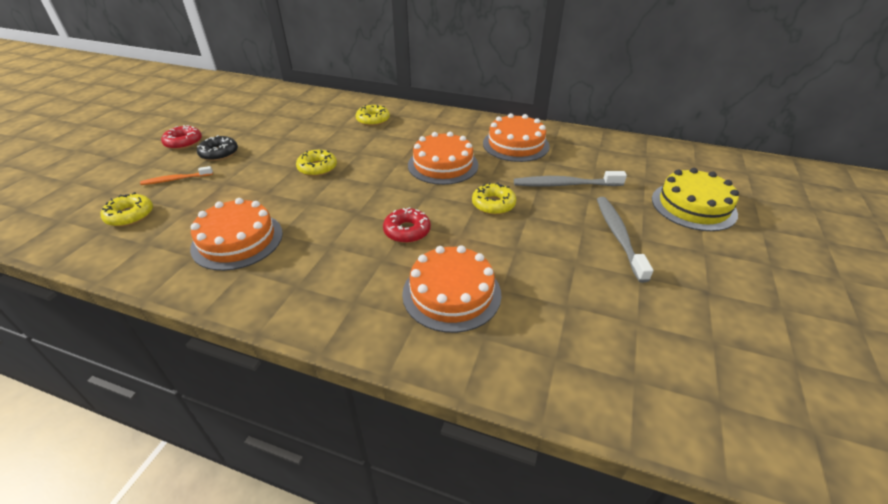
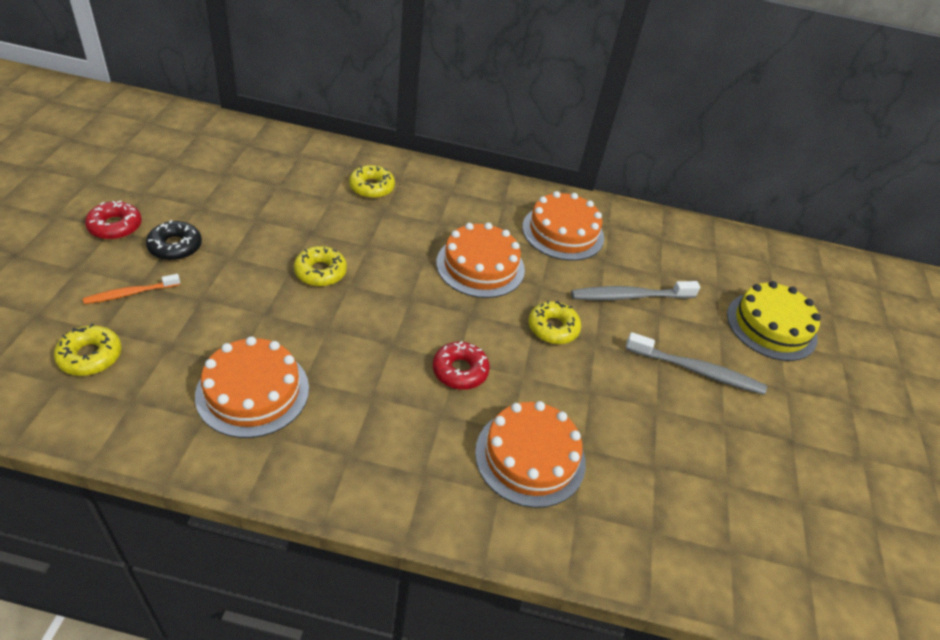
camera: 15 degrees left, 5 degrees up
(618, 236) = (697, 370): grey toothbrush -> grey toothbrush turned 120 degrees clockwise

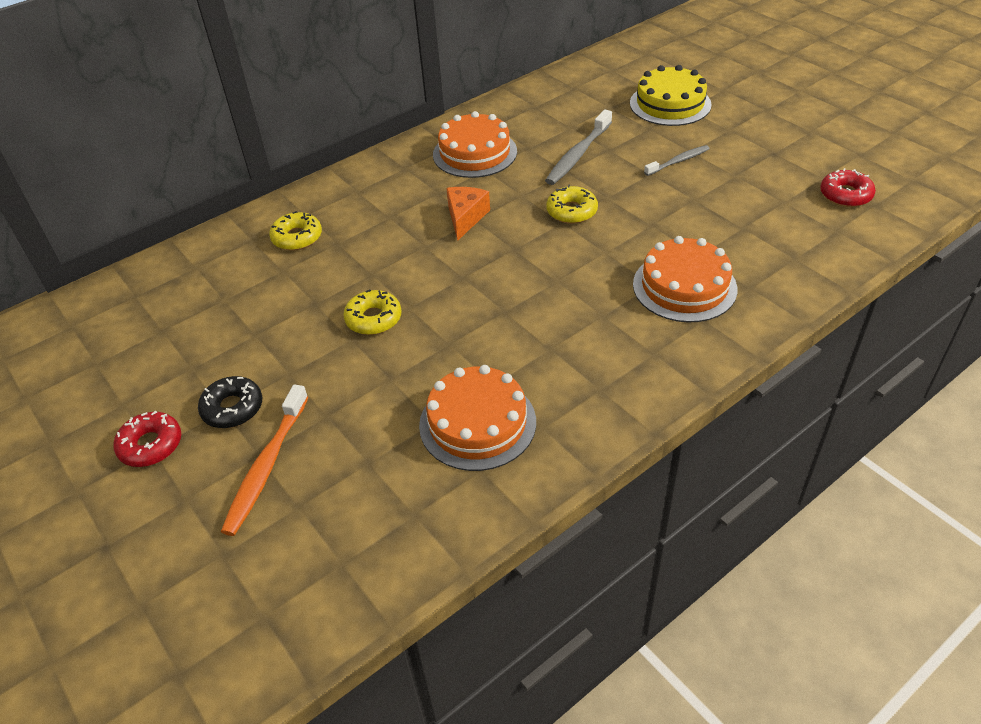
camera: 40 degrees left, 0 degrees up
(90, 356) = (325, 527): yellow donut -> none
(130, 293) = (266, 467): orange toothbrush -> orange toothbrush, size x1.62
(460, 371) = (568, 284): red donut -> red donut (845, 195)
(480, 266) = (465, 217): orange cake -> orange cheese
(697, 370) = (678, 161): grey toothbrush -> grey toothbrush, size x0.62

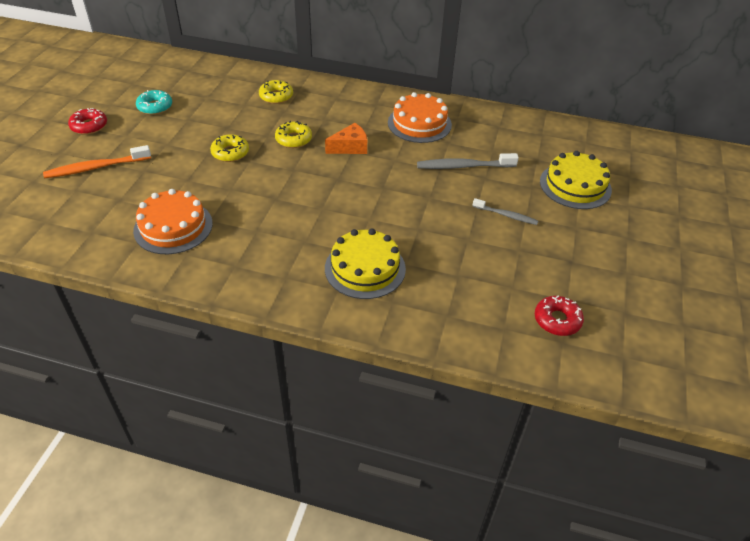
camera: 50 degrees right, 0 degrees up
(186, 357) = (155, 107): none -> turquoise donut
(232, 408) = (129, 138): black donut -> none
(571, 211) = (398, 187): yellow donut -> yellow donut (293, 139)
(684, 286) = (365, 268): orange cake -> yellow cake

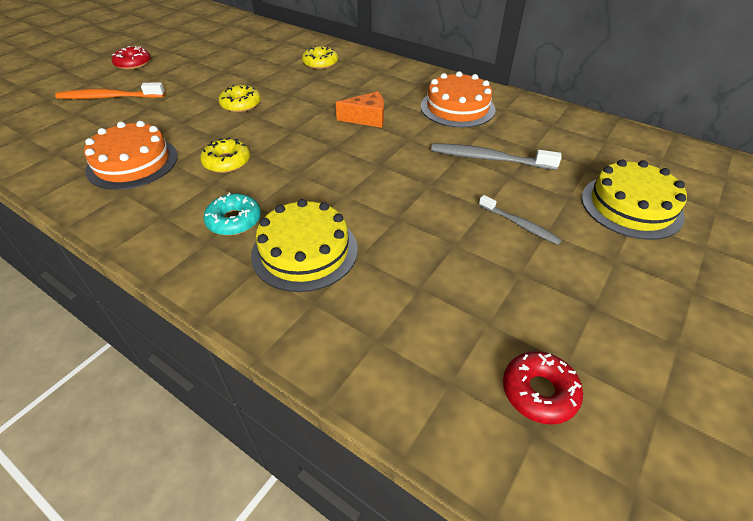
camera: 20 degrees right, 0 degrees up
(155, 107) = (202, 56): turquoise donut -> turquoise donut (234, 220)
(293, 139) = (312, 102): yellow donut -> yellow donut (227, 162)

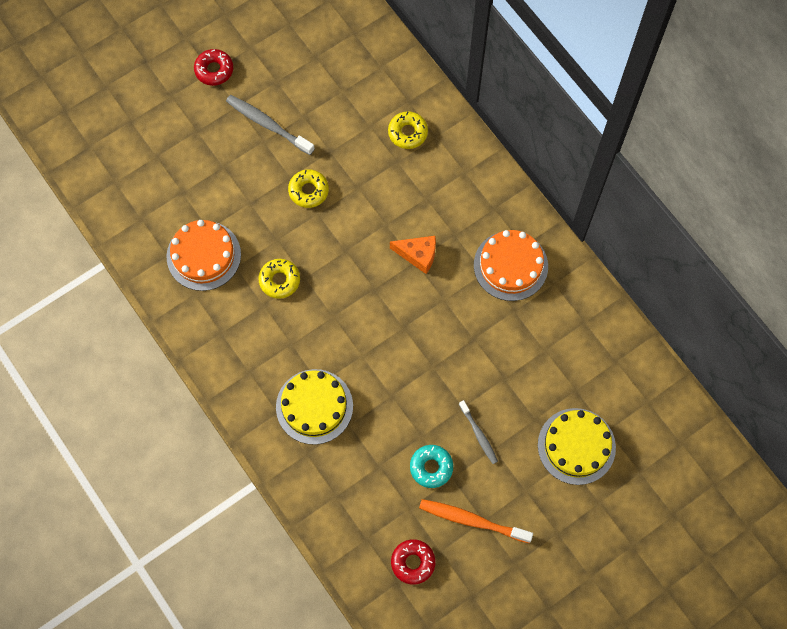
camera: 20 degrees right, 25 degrees up
(109, 97) = (188, 136): orange toothbrush -> orange toothbrush (472, 520)
(234, 220) = (272, 357): turquoise donut -> turquoise donut (431, 467)
(489, 159) = (498, 351): grey toothbrush -> grey toothbrush (268, 124)

